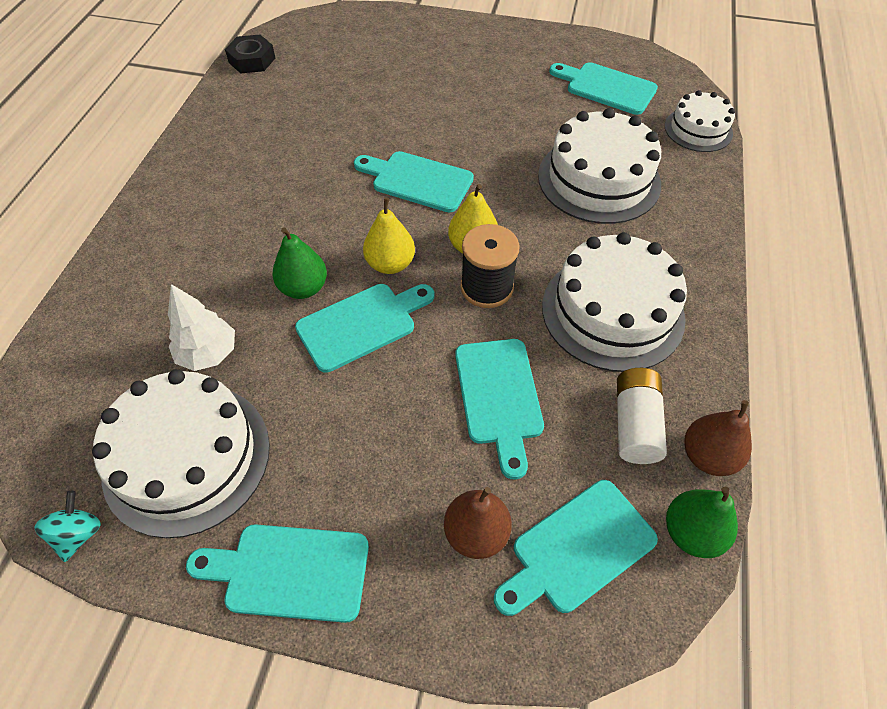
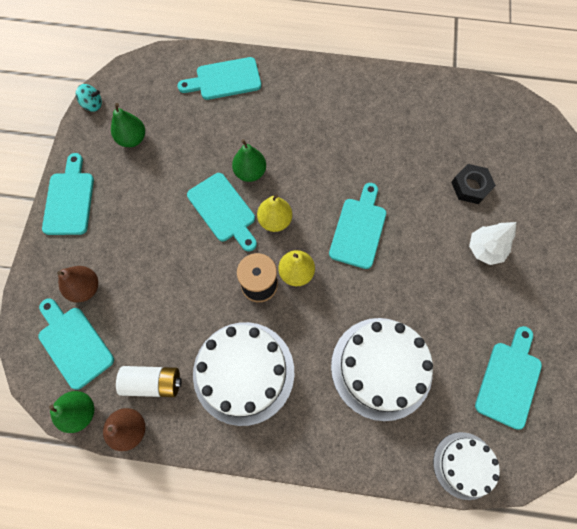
camera: 85 degrees right, 15 degrees up
(187, 457) = (132, 139): white cake -> green pear
(208, 354) = (198, 132): white tree -> white tree (484, 249)
(252, 60) = (477, 93): black nut -> black nut (470, 186)
(499, 397) = (172, 297): turquoise cutting board -> turquoise cutting board (224, 80)

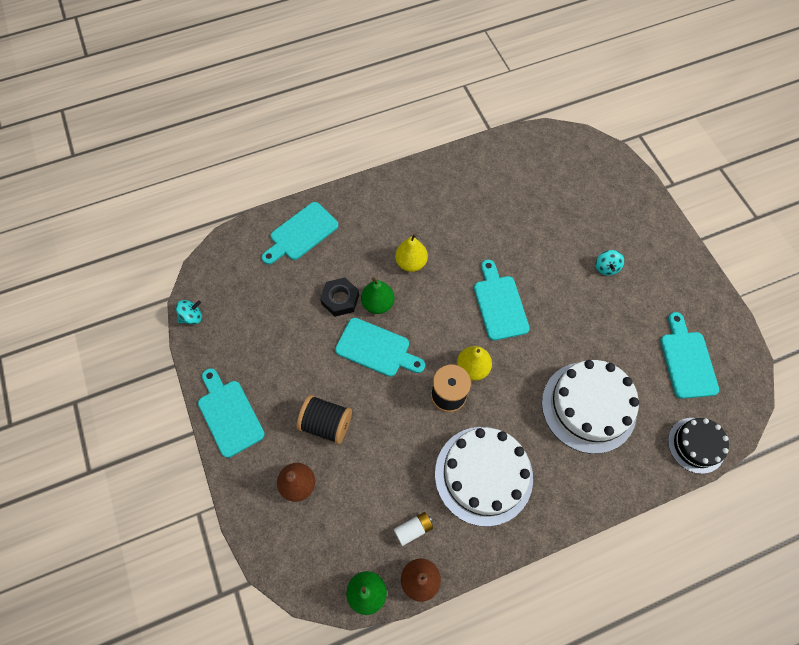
camera: 30 degrees left, 5 degrees down
(74, 344) = (321, 538): turquoise cutting board -> none
(132, 139) = (251, 329): green pear -> none
(140, 251) = (326, 423): none -> black spool
(153, 382) = (413, 529): white battery -> white battery, size x0.65
(275, 220) = (426, 334): yellow pear -> yellow pear (411, 263)
(464, 465) = (696, 445): white cake -> black cake
(470, 186) = (564, 222): black nut -> black nut (340, 299)
(484, 249) = (606, 268): white tree -> turquoise spinning top

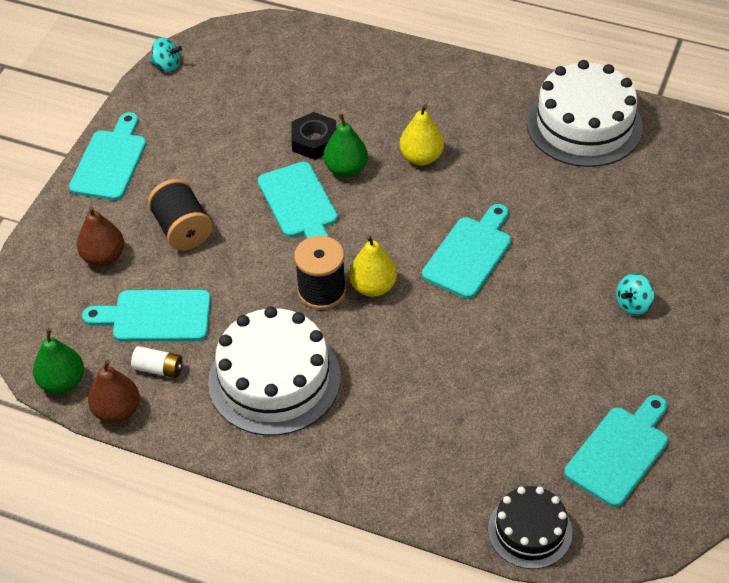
camera: 45 degrees right, 15 degrees down
(301, 233) = (343, 63): turquoise cutting board -> turquoise cutting board (155, 316)
(588, 406) = (453, 407): white cake -> white cake (584, 124)

